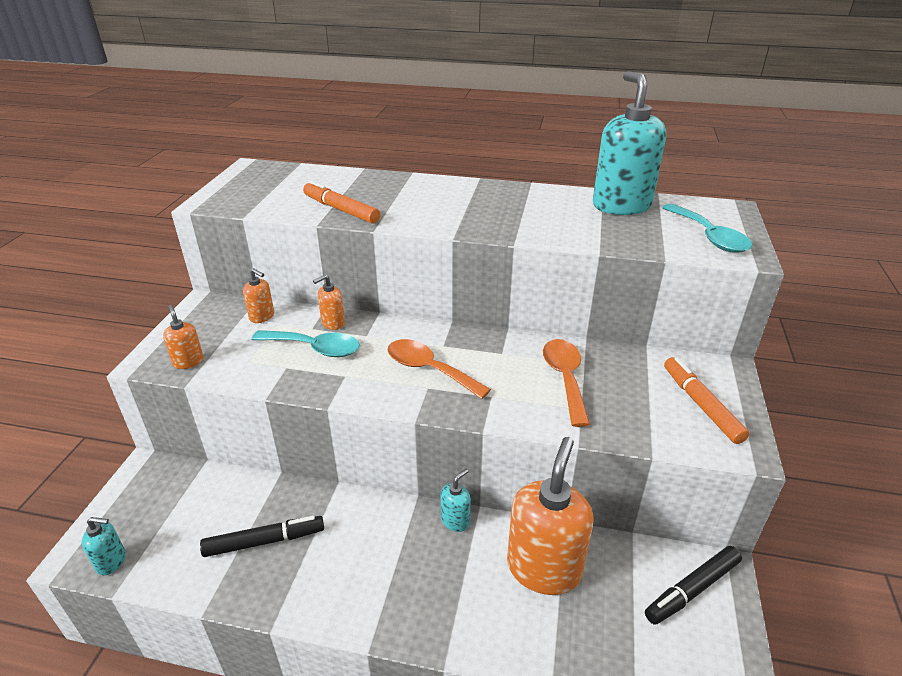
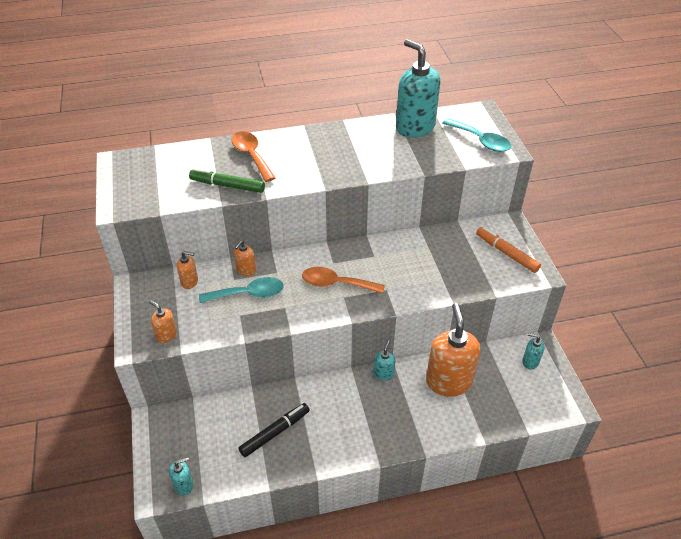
camera: 25 degrees left, 10 degrees up
(341, 210) = (227, 185): orange marker -> green marker
(565, 378) = (422, 261): orange spoon -> orange spoon (251, 155)
(692, 589) = (530, 362): black marker -> turquoise soap dispenser

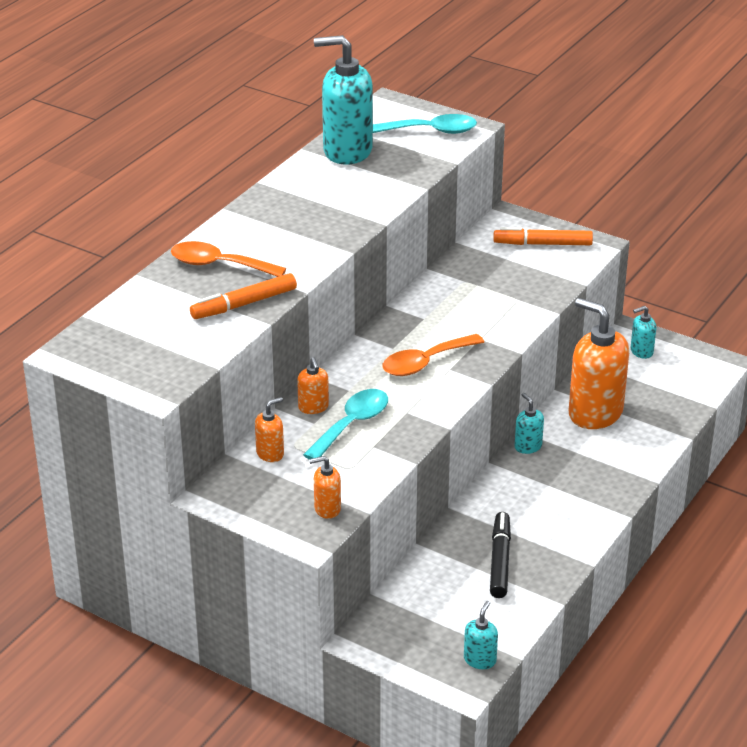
camera: 45 degrees left, 10 degrees down
(227, 185) = (244, 304): green marker -> orange marker

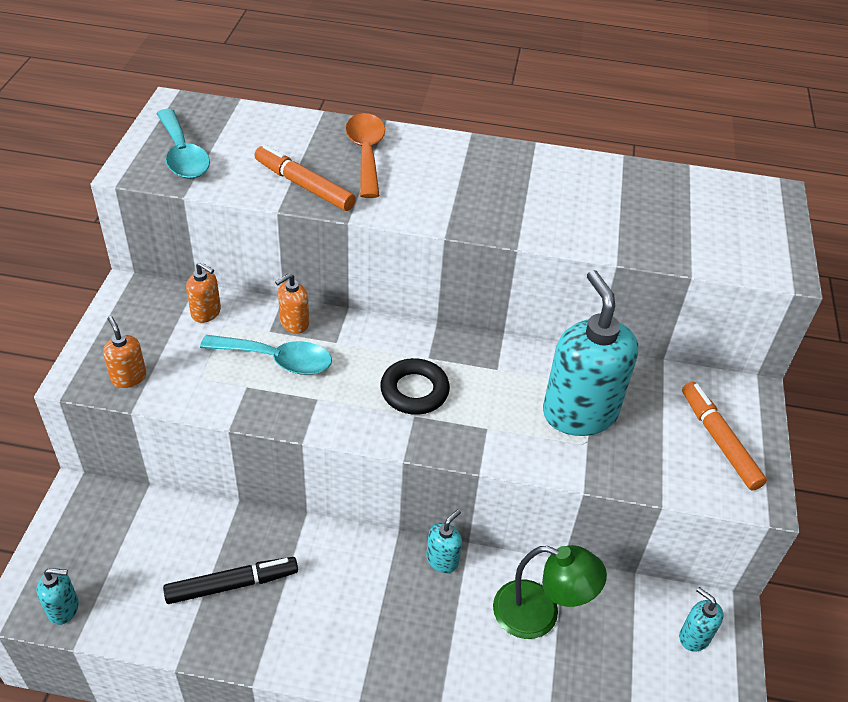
camera: 65 degrees right, 10 degrees up
(347, 151) = (644, 186): turquoise soap dispenser -> turquoise soap dispenser (579, 412)
(425, 362) = (414, 391): orange spoon -> black ring
(431, 131) = (744, 239): turquoise spoon -> turquoise spoon (182, 155)
(595, 413) = (539, 614): orange soap dispenser -> green lamp

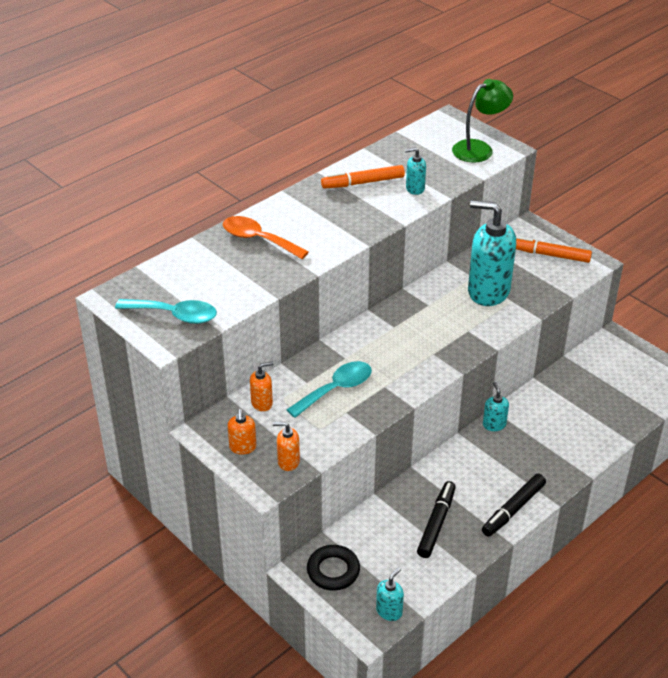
camera: 50 degrees left, 5 degrees down
(294, 323) = (311, 368): orange soap dispenser -> orange soap dispenser (242, 447)
(304, 185) = (264, 277): orange marker -> orange marker (363, 183)
(312, 655) = (513, 509): none -> black marker
(414, 391) = (415, 344): black ring -> black ring (333, 571)
(539, 614) = (559, 405): green lamp -> green lamp (479, 148)
(694, 637) = (616, 356): turquoise soap dispenser -> turquoise soap dispenser (415, 188)

